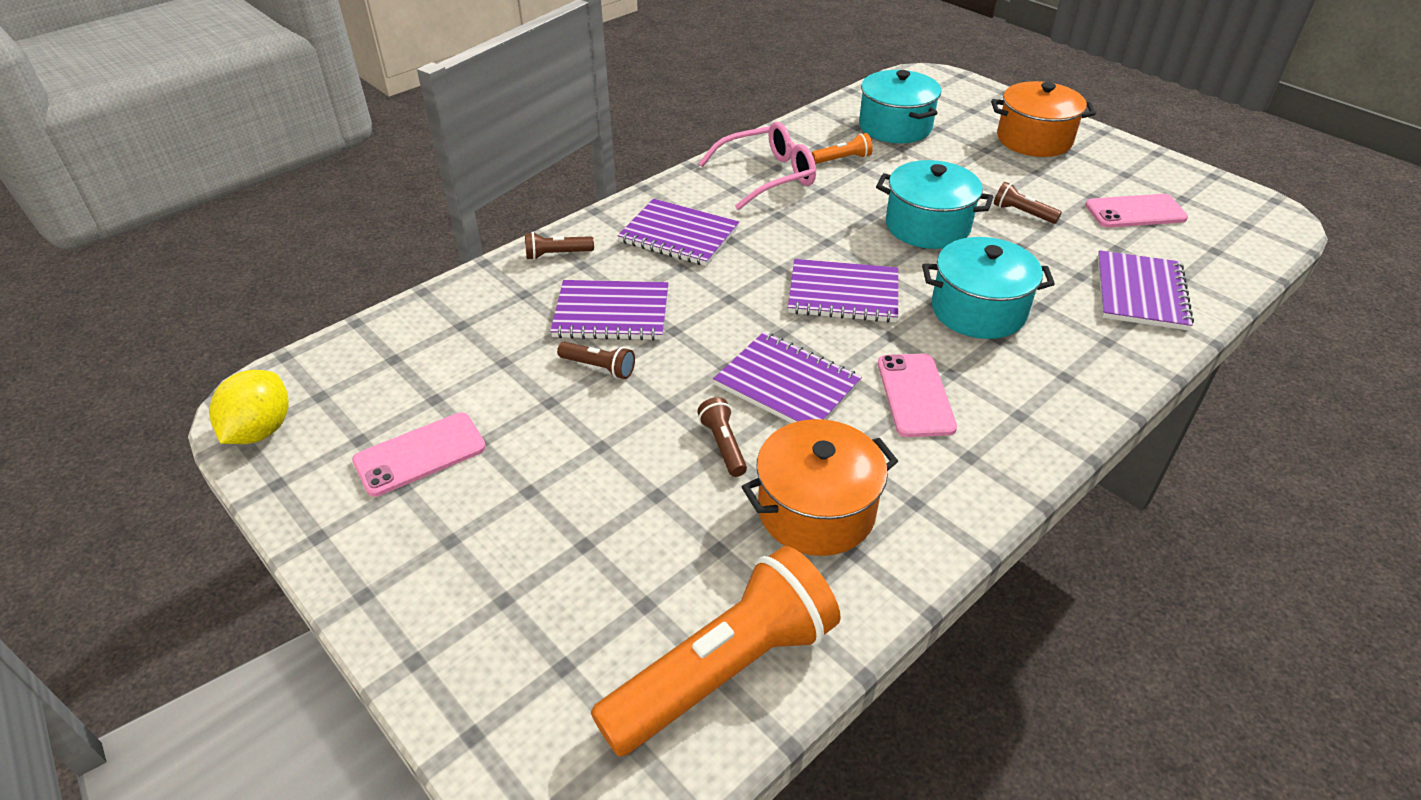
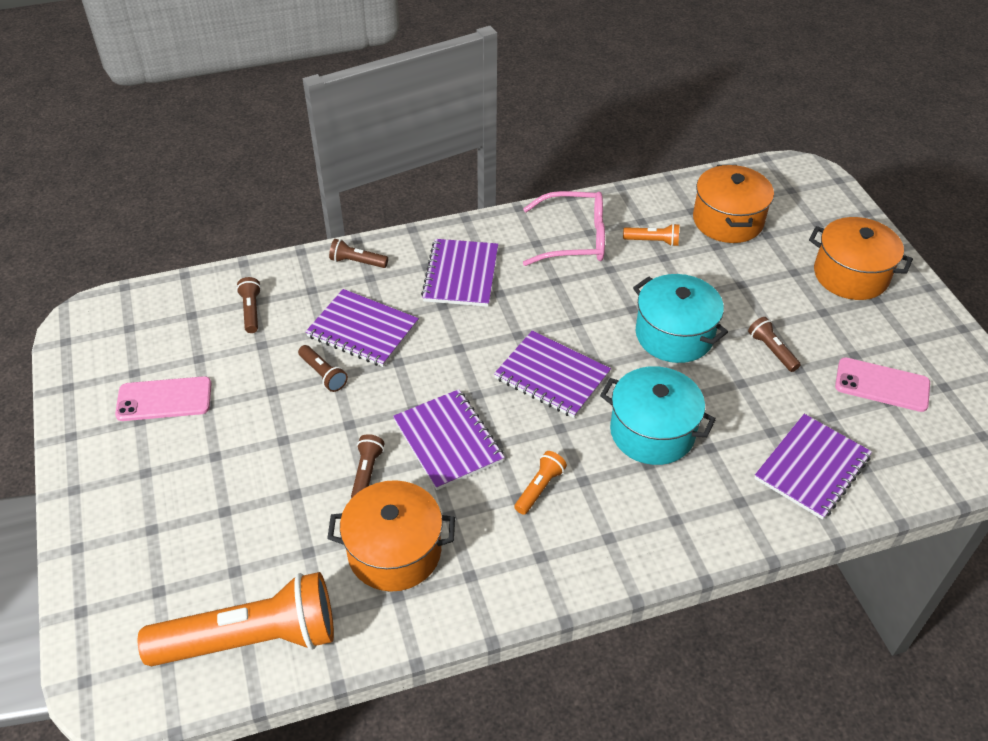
camera: 25 degrees right, 5 degrees up
(260, 430) = (79, 342): yellow lemon -> none
(466, 333) = (251, 311): none -> brown flashlight
(679, 235) = (461, 275): purple notebook -> purple notebook turned 45 degrees clockwise
(895, 127) = (727, 220): turquoise pot -> orange pot
(915, 395) = (539, 488): pink phone -> orange flashlight

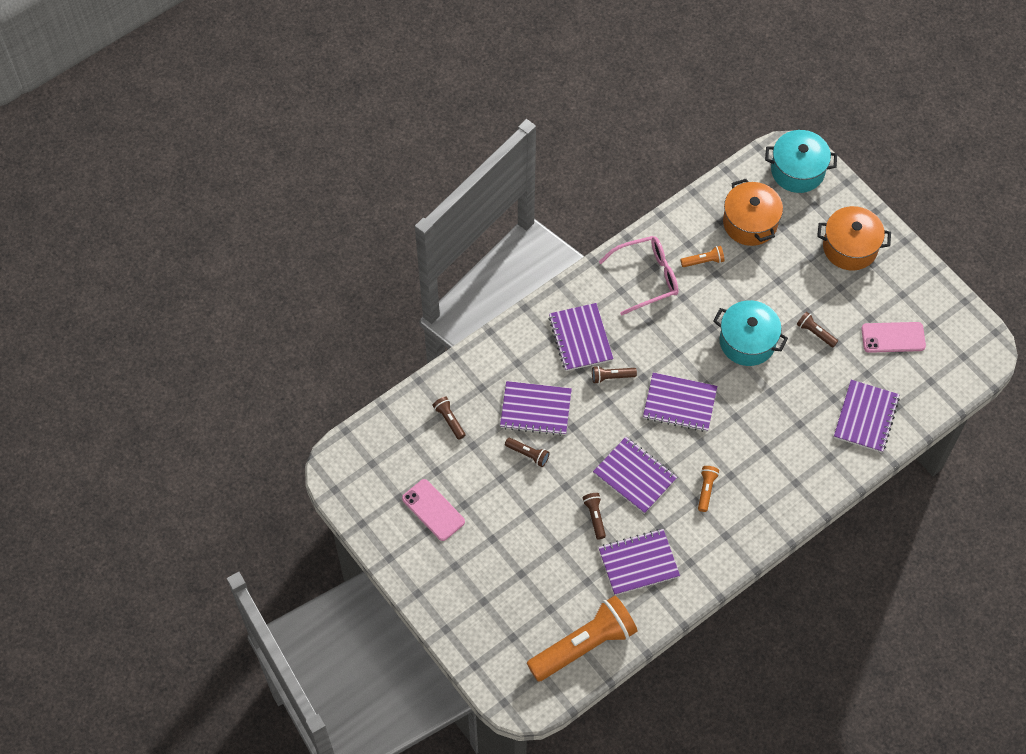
camera: 20 degrees left, 15 degrees up
(164, 399) = (433, 510): pink phone -> pink phone turned 75 degrees clockwise
(357, 262) = (501, 352): brown flashlight -> brown flashlight (611, 377)
(394, 551) = (638, 563): orange pot -> purple notebook
(652, 432) = (760, 424): turquoise pot -> turquoise pot (797, 170)

